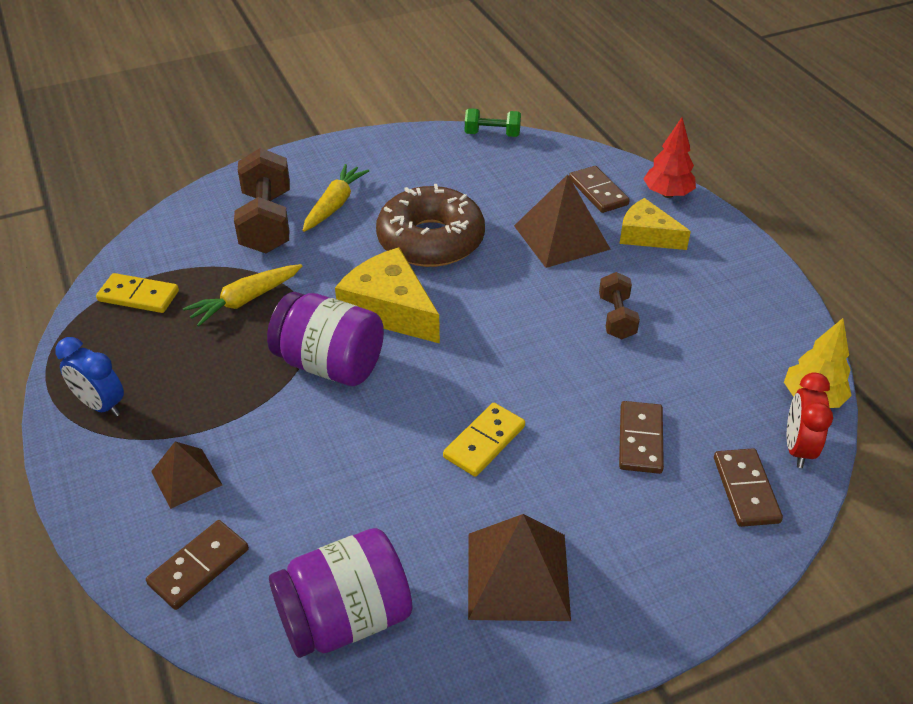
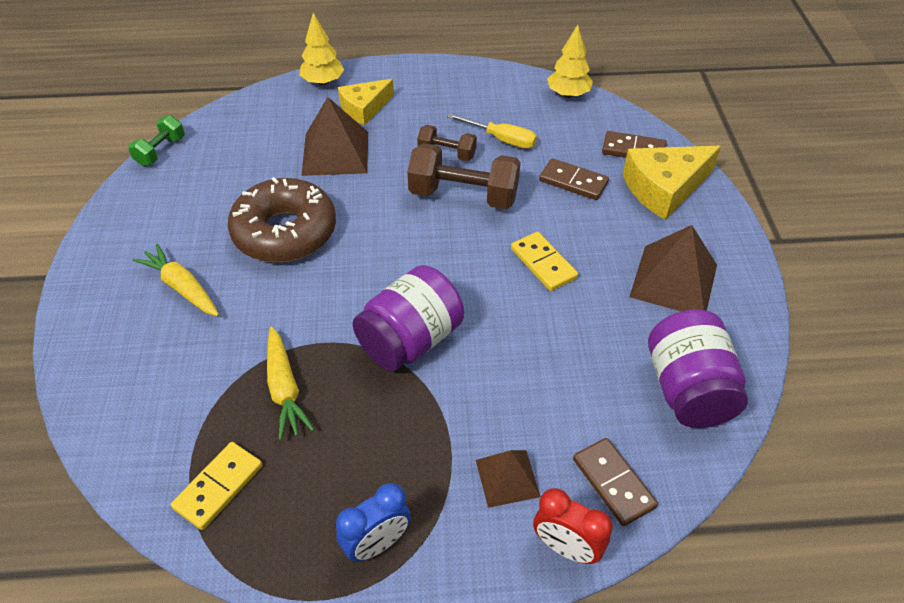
camera: 70 degrees left, 5 degrees up
(266, 222) = (169, 348): brown dumbbell -> brown dumbbell (463, 196)
(390, 309) = (361, 282): yellow cheese -> yellow cheese (664, 188)
(598, 192) = (293, 115): brown domino -> none
(667, 194) = (323, 82): red tree -> yellow tree
(673, 356) = (501, 139): none -> yellow screwdriver
(797, 448) = (607, 116): red clock -> red clock (566, 548)

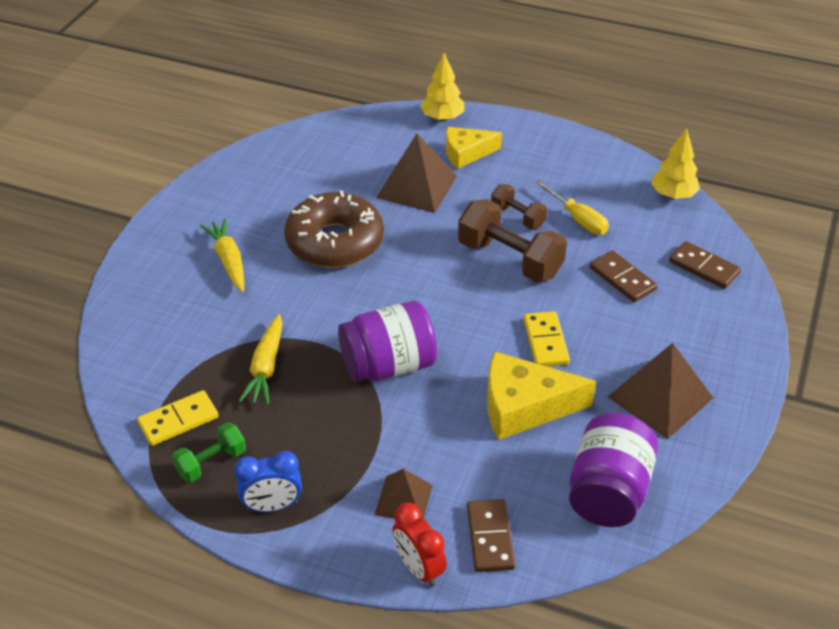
camera: 25 degrees right, 5 degrees down
(160, 151) = (269, 141): green dumbbell -> green dumbbell (211, 462)
(664, 188) = (710, 313): yellow cheese -> yellow cheese (524, 407)

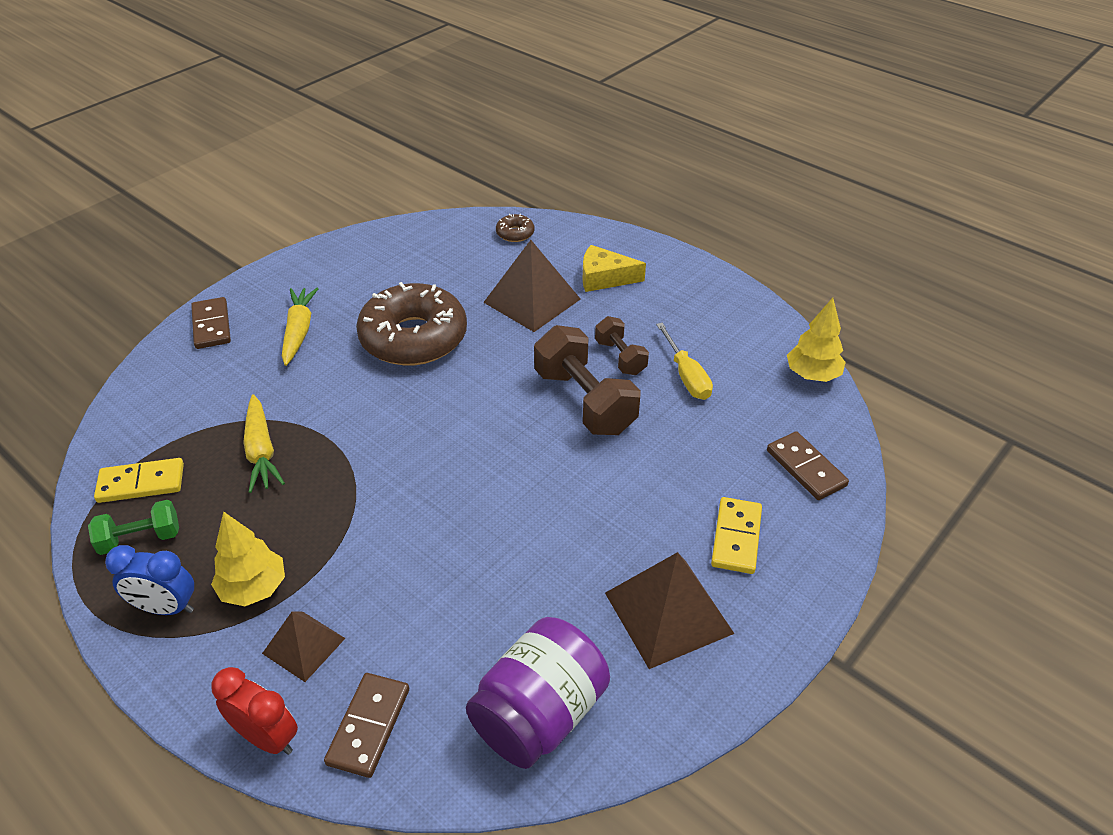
camera: 20 degrees right, 0 degrees up
(266, 367) = (261, 451): yellow carrot -> yellow carrot turned 45 degrees counterclockwise
(366, 131) = (515, 233): none -> brown donut
(388, 365) = (385, 484): purple jar -> none
(419, 568) = (267, 737): red clock -> red clock turned 135 degrees clockwise
(442, 118) = (601, 237): yellow tree -> yellow tree (254, 588)
(524, 407) = (502, 576): yellow cheese -> none
(545, 342) = (570, 506): yellow domino -> yellow domino (736, 537)
(622, 279) = (700, 456): brown domino -> brown domino (212, 325)

